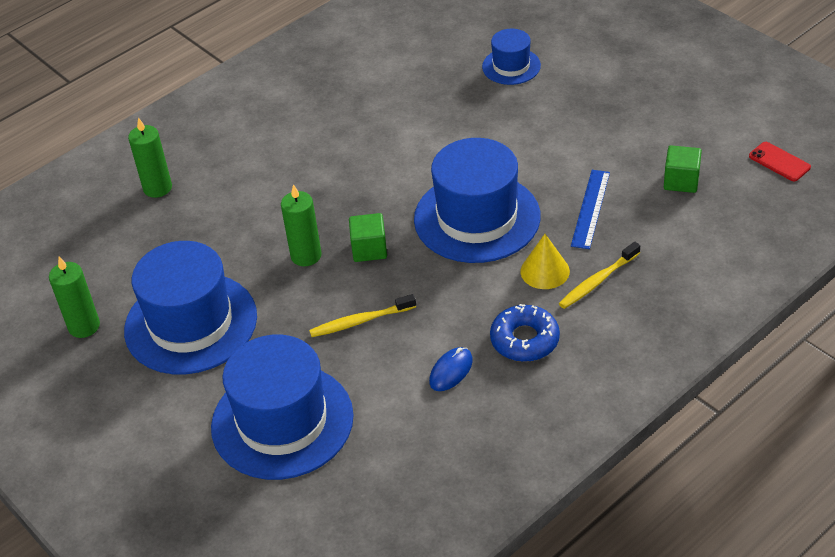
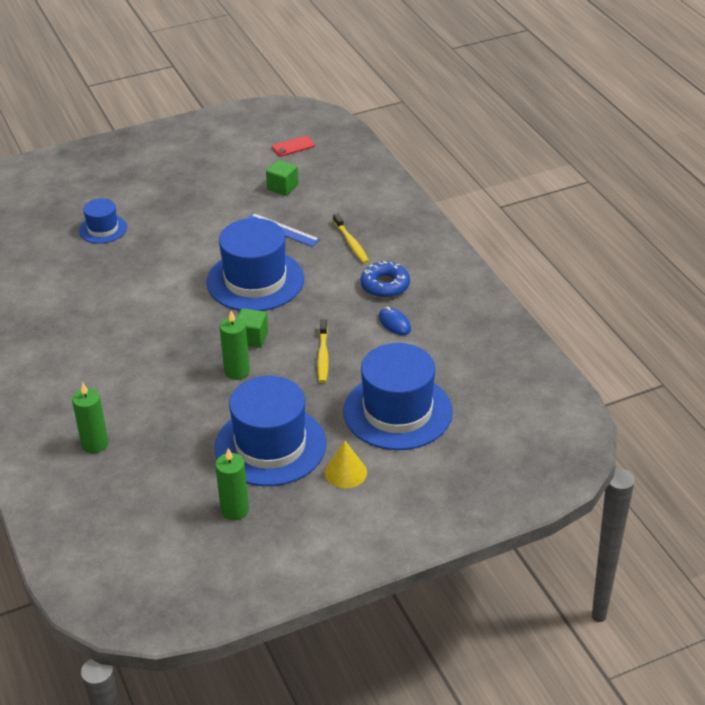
camera: 75 degrees left, 5 degrees down
(545, 271) = (328, 263): yellow cone -> yellow cone (345, 472)

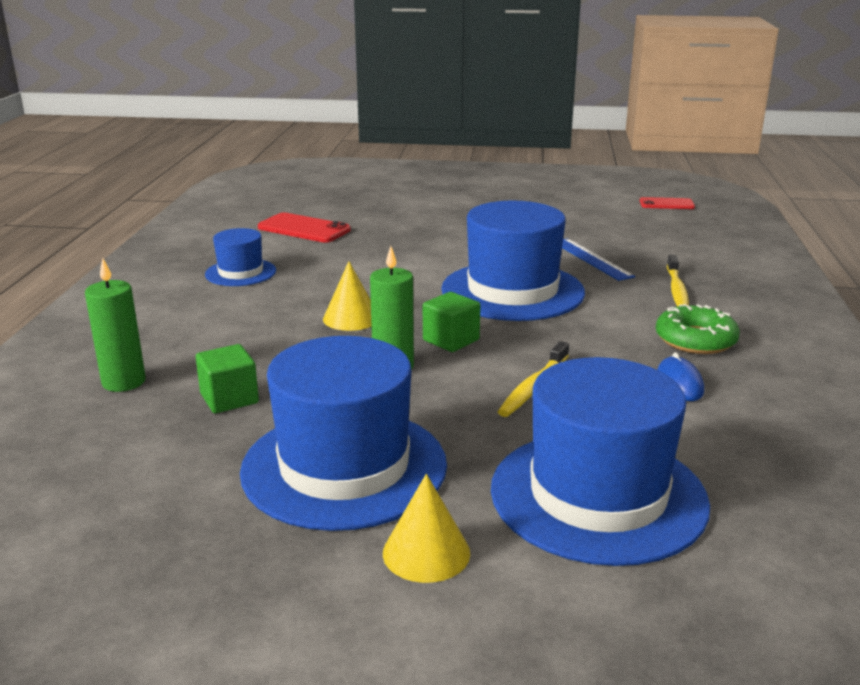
camera: 30 degrees right, 15 degrees down
(58, 266) = (304, 229): none -> red phone
(103, 229) = (384, 215): blue hat -> blue hat (240, 272)
(177, 342) = (351, 318): none -> yellow cone
(235, 510) = (190, 534): green candle -> none
(282, 187) = (625, 228): green cube -> green cube (229, 399)
(385, 285) = (695, 340): blue donut -> green donut

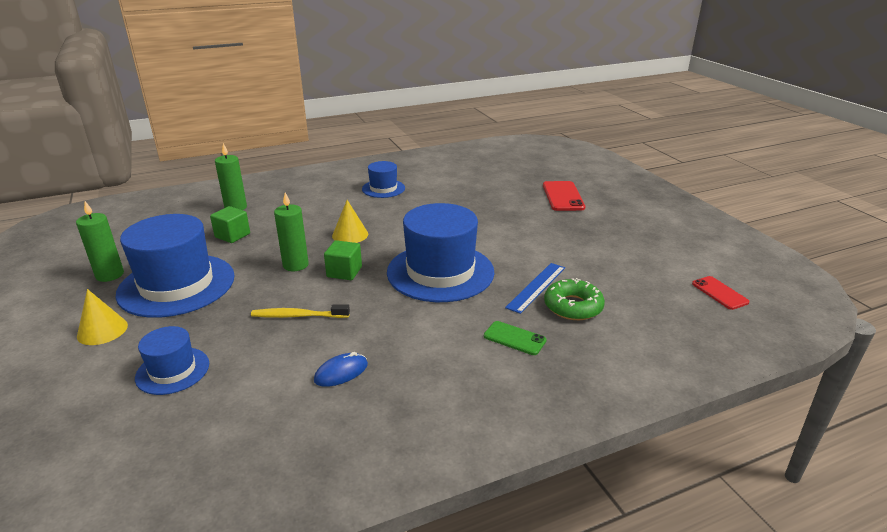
camera: 60 degrees right, 5 degrees up
(223, 533) = (110, 275): none -> green candle
(304, 229) = (467, 182): red phone -> red phone (563, 196)
(598, 495) = (172, 370): blue hat -> blue hat, size x0.52
(677, 290) = (514, 338): yellow toothbrush -> green phone
(695, 340) = (422, 366): green donut -> green donut (573, 306)

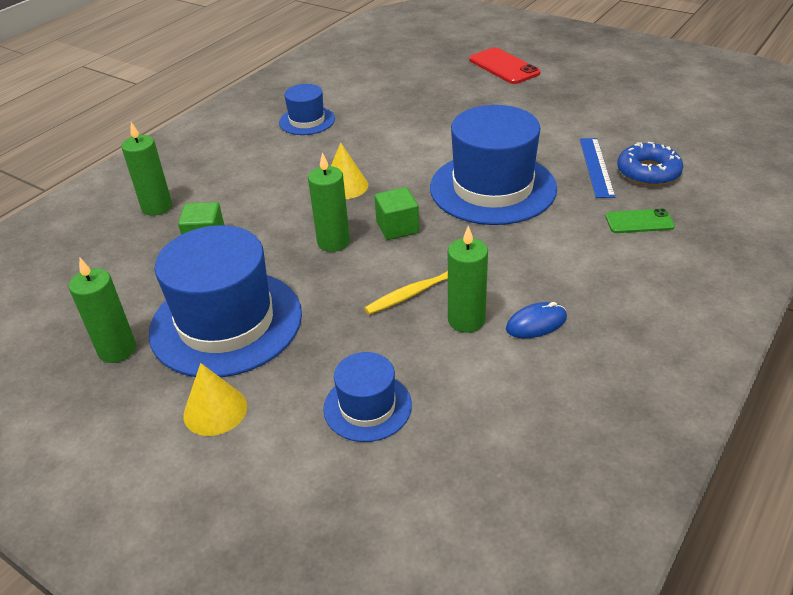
camera: 30 degrees left, 10 degrees up
(301, 348) = (466, 320): none -> green candle
(341, 372) = (536, 323): blue mouse -> blue mouse turned 45 degrees clockwise
(573, 306) = (648, 172): green donut -> blue donut
(719, 293) = (739, 113): red phone -> none

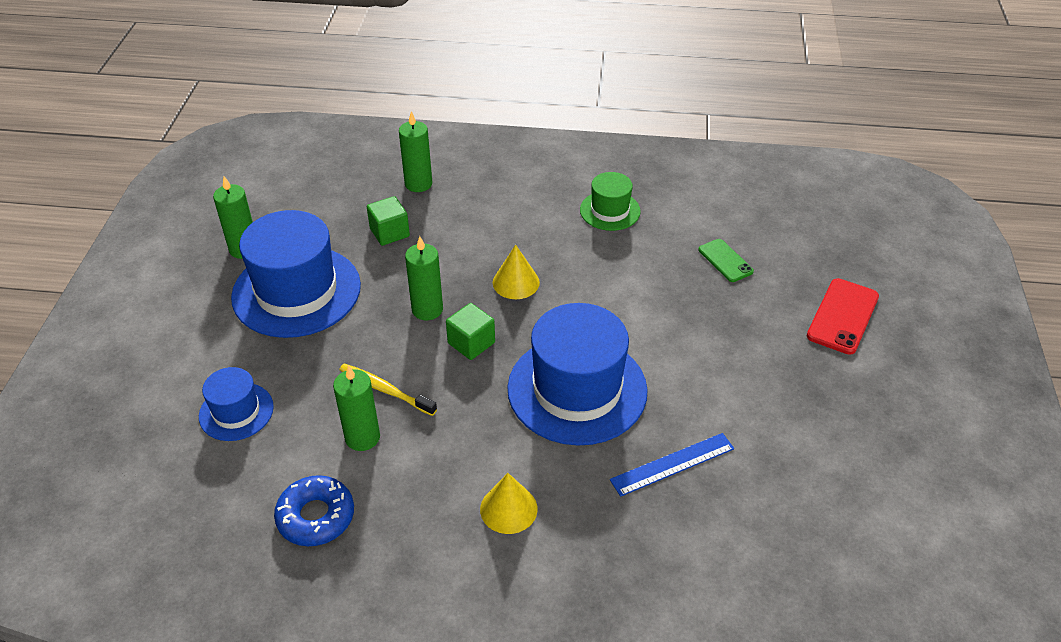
camera: 60 degrees right, 5 degrees up
(215, 410) = (203, 328): yellow cone -> yellow cone (508, 509)
(307, 121) = (610, 210): blue hat -> green hat
(536, 323) = (379, 488): blue mouse -> none
(639, 222) = (585, 529): green phone -> green phone (725, 261)
(648, 172) = (692, 515): blue donut -> blue donut (316, 516)

